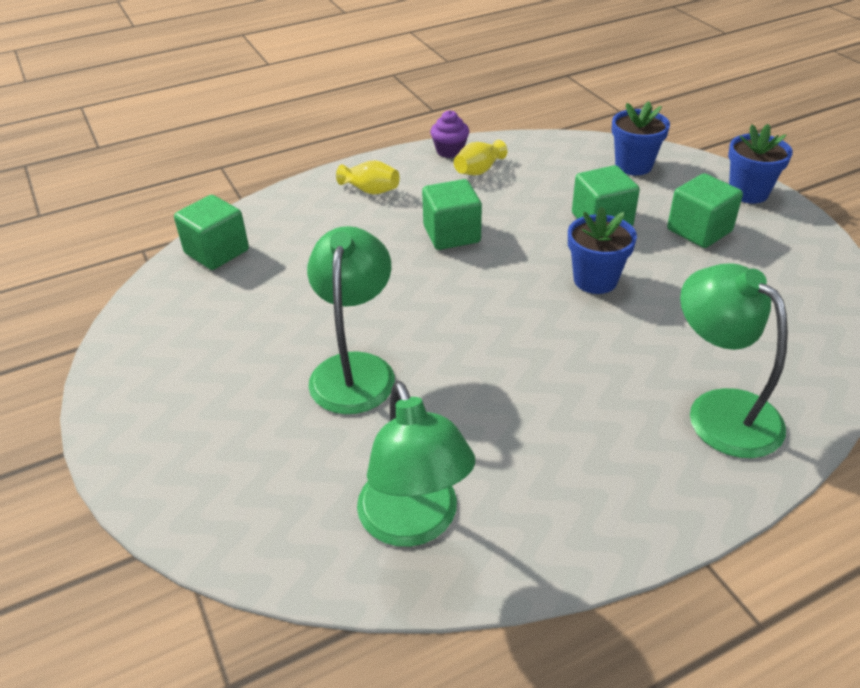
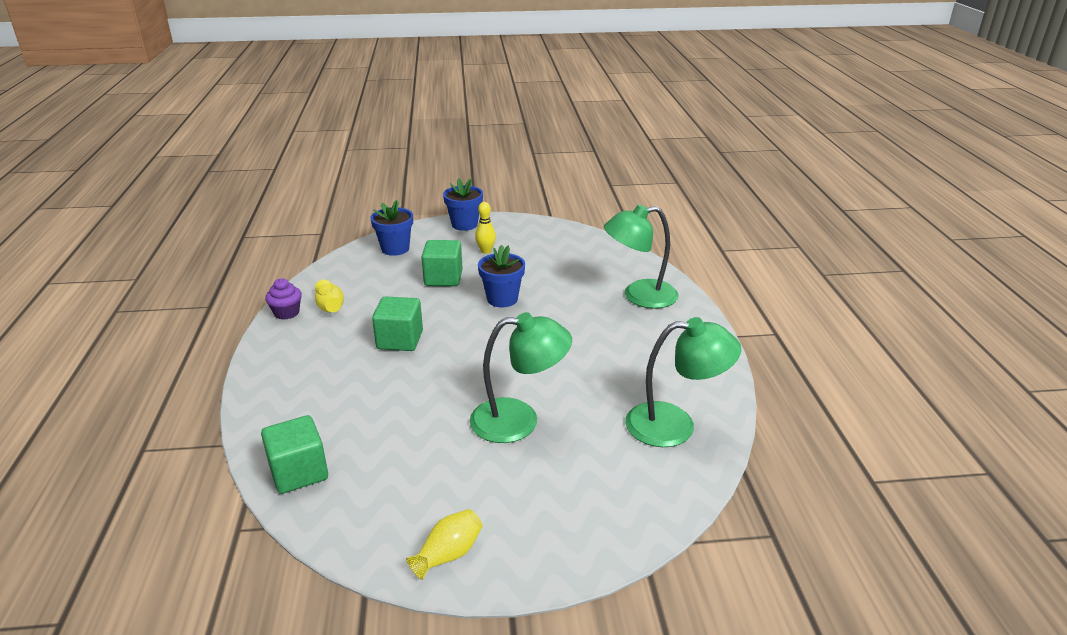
camera: 70 degrees left, 10 degrees down
(355, 369) = (519, 420): green lamp -> green lamp turned 150 degrees clockwise
(370, 190) = (298, 364): yellow vase -> yellow vase (448, 554)
(699, 230) = (486, 251): green cube -> yellow bowling pin

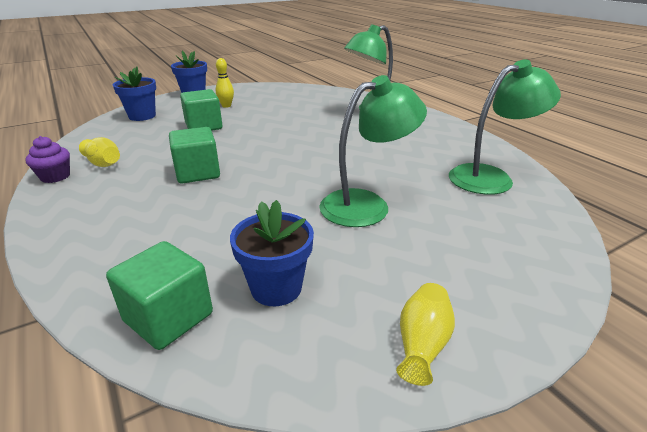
camera: 25 degrees left, 0 degrees up
(502, 299) = (268, 130): blue flower pot -> blue flower pot (276, 288)

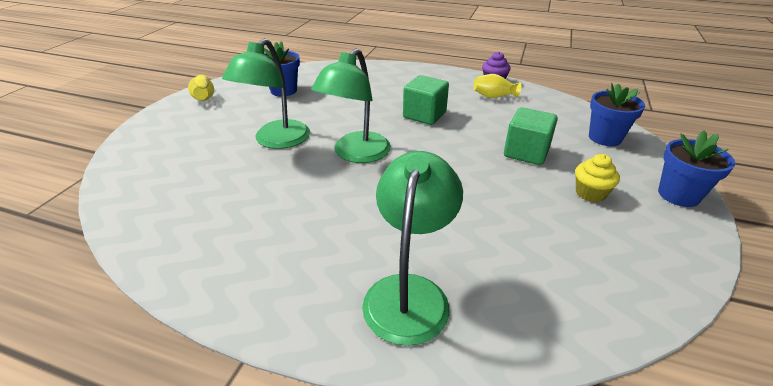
camera: 140 degrees right, 5 degrees up
(168, 317) = (314, 72): green cube -> none
(226, 106) = (590, 193): yellow bowling pin -> yellow cupcake
(491, 177) = (175, 213): green lamp -> green lamp (356, 154)

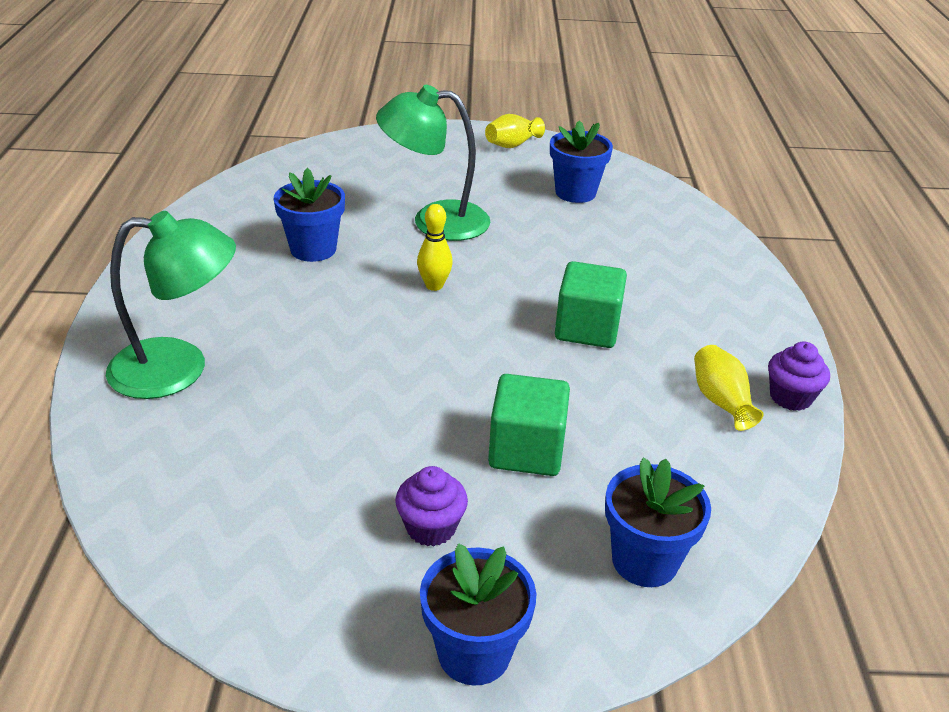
camera: 70 degrees right, 0 degrees up
(274, 198) = (313, 249): none -> blue flower pot
(356, 154) = (434, 285): green lamp -> yellow bowling pin
(590, 193) = (431, 527): yellow cupcake -> purple cupcake

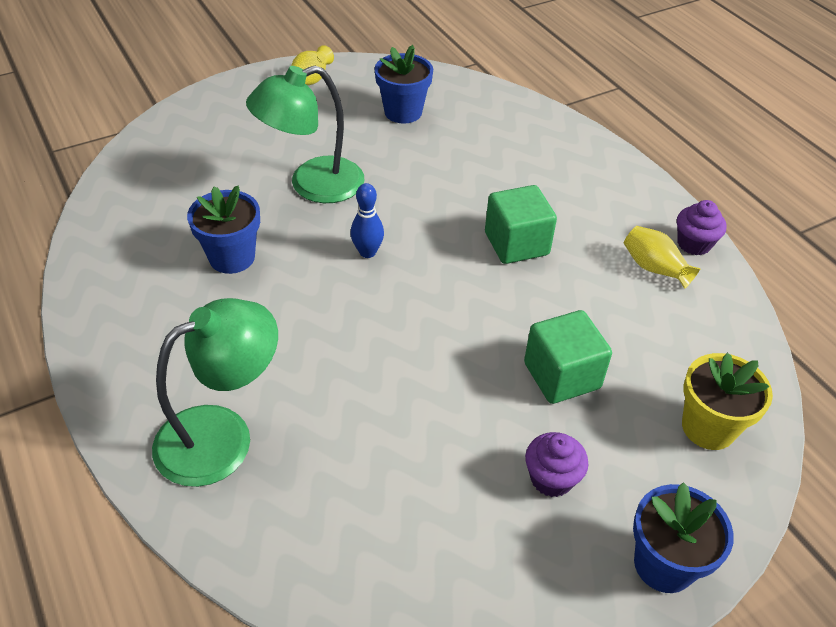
camera: 30 degrees left, 10 degrees up
(434, 285) = (367, 252): yellow bowling pin -> blue bowling pin
(644, 561) = (708, 427): blue flower pot -> yellow flower pot

